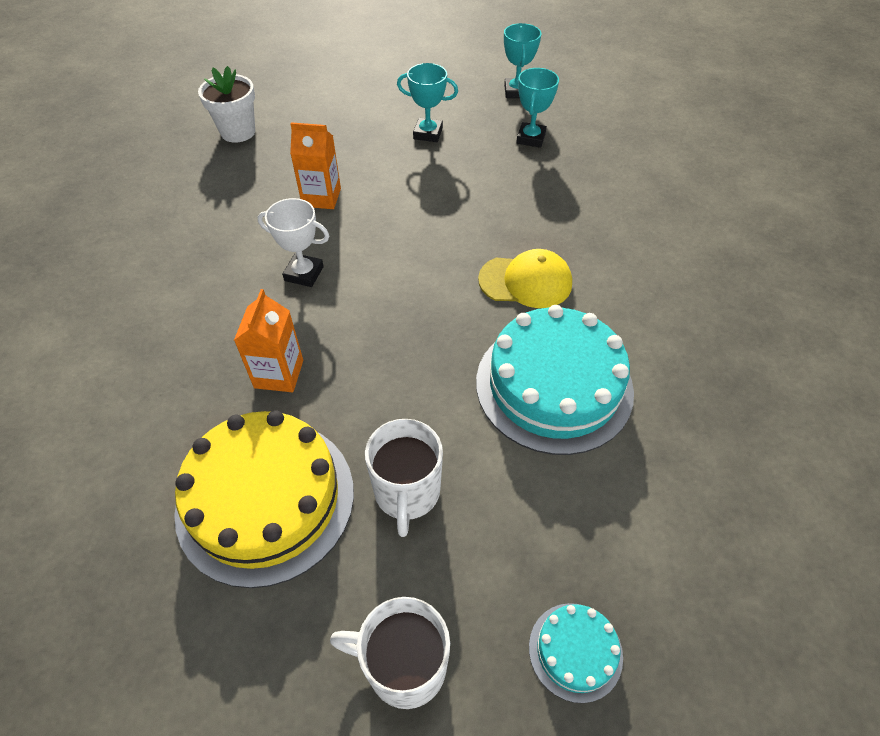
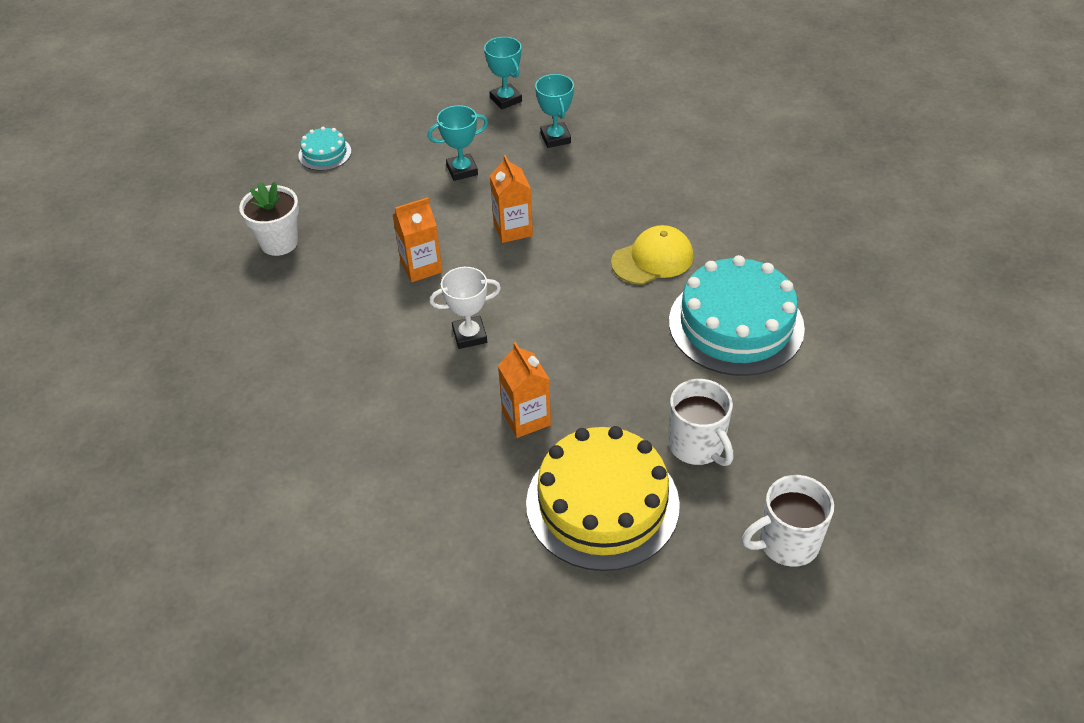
camera: 30 degrees left, 5 degrees down
(424, 199) = (513, 229): none -> orange carton
(575, 651) = (879, 476): turquoise cake -> turquoise cake (325, 153)

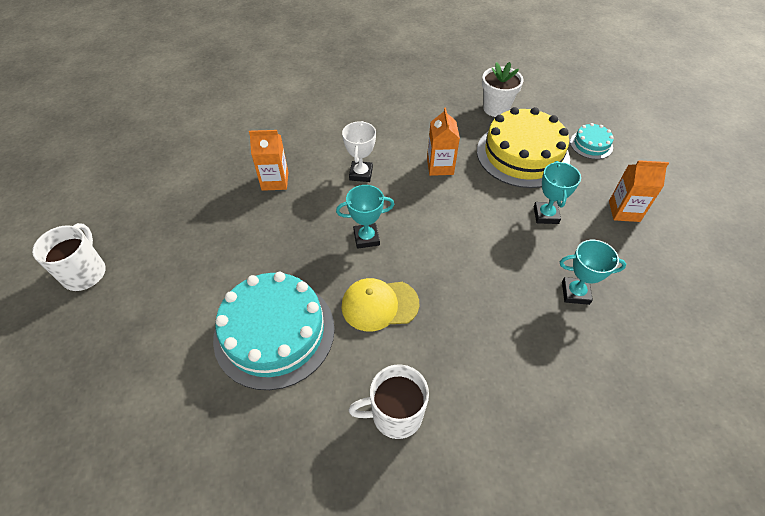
camera: 110 degrees right, 5 degrees up
(505, 99) = (649, 274): turquoise trophy -> turquoise trophy (366, 238)
(513, 229) = (458, 226): orange carton -> orange carton (624, 211)
(602, 503) = (189, 195): yellow cake -> yellow cake (522, 154)
(652, 259) = (379, 305): yellow cap -> yellow cap turned 90 degrees clockwise
(697, 445) = (189, 257): white mug -> white mug (395, 414)

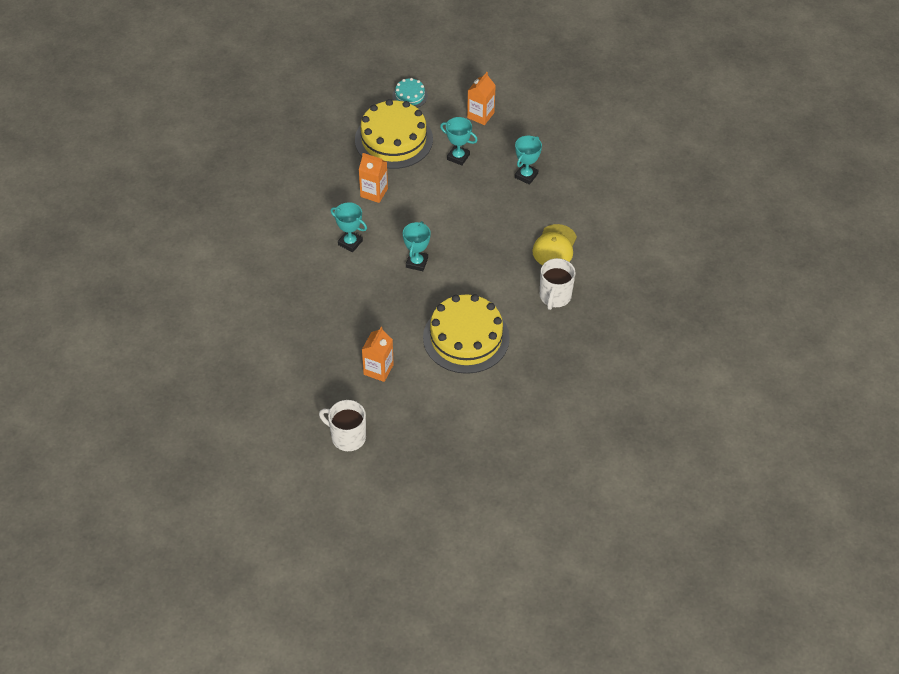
camera: 65 degrees left, 0 degrees up
(274, 332) = (466, 338): turquoise cake -> yellow cake
(275, 181) = (322, 298): orange carton -> orange carton (378, 369)
(361, 174) = (350, 243): white trophy -> turquoise trophy
(379, 305) = (477, 276): yellow cap -> yellow cap (554, 246)
(496, 109) = (332, 129): white flower pot -> none

